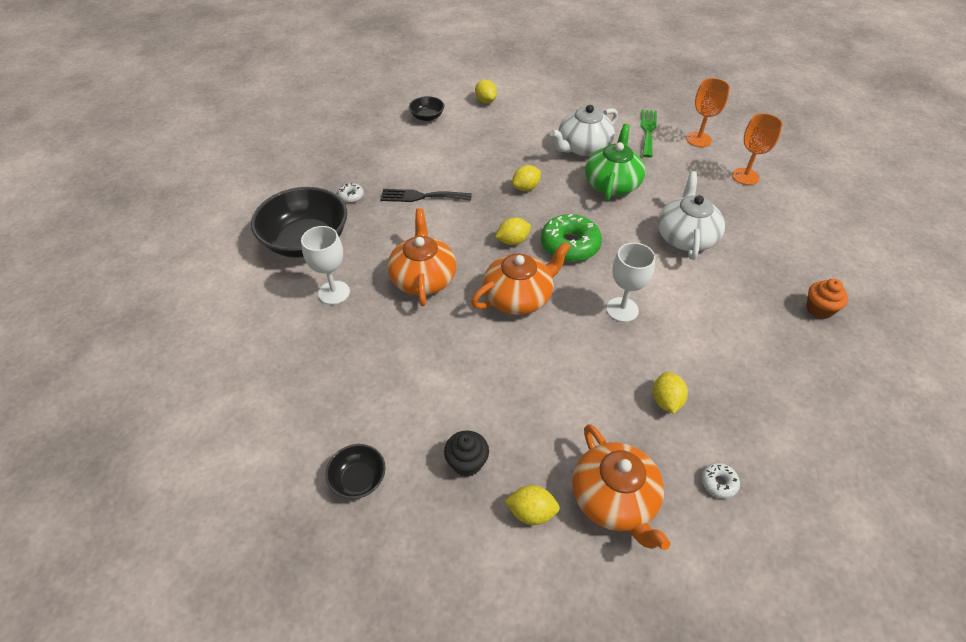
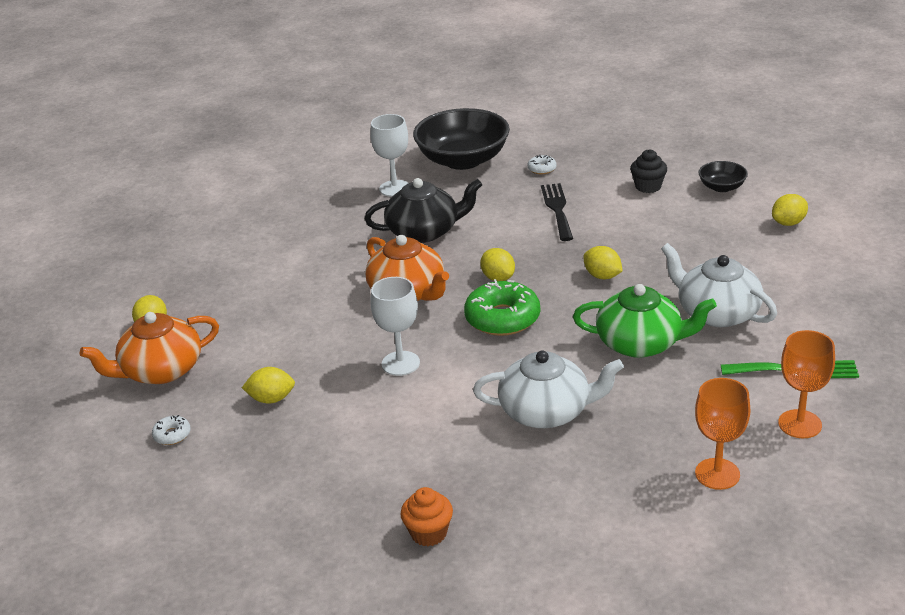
camera: 85 degrees right, 15 degrees down
(358, 479) = (191, 239): black bowl -> none
(423, 278) = (424, 231): orange teapot -> black teapot
(467, 463) = (203, 287): black cupcake -> black cupcake (648, 186)

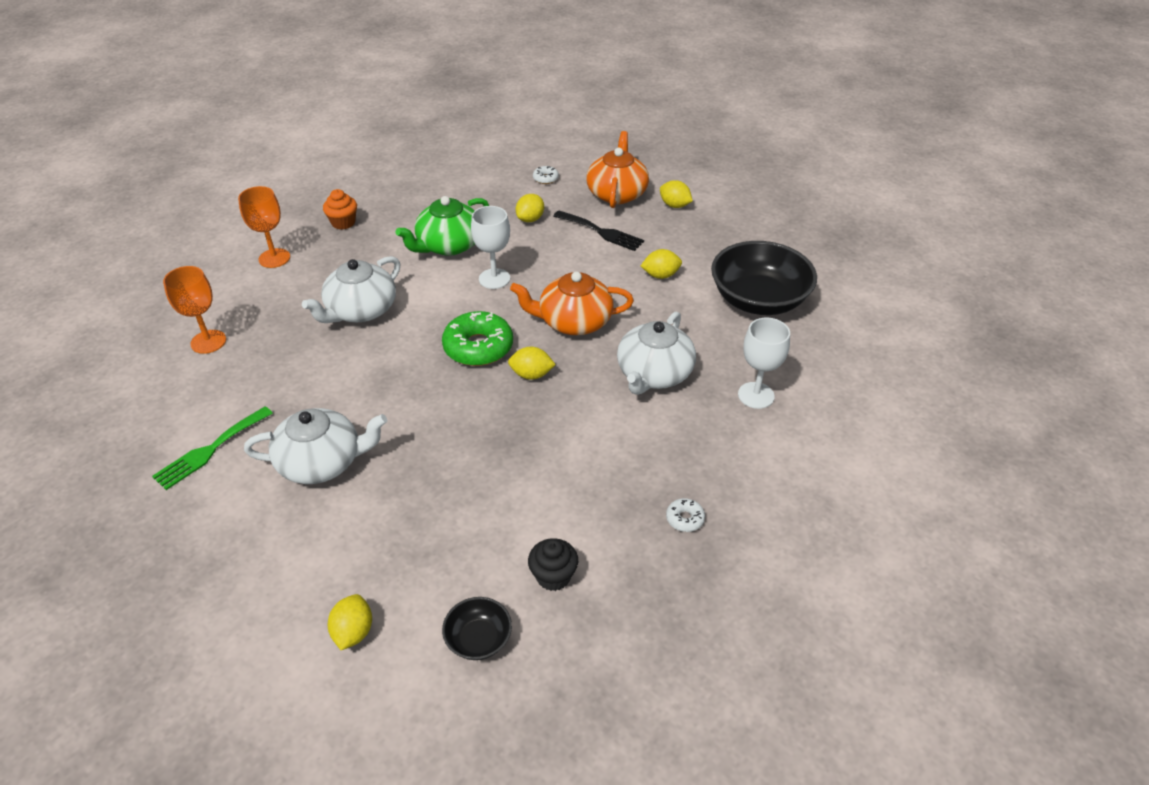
camera: 125 degrees right, 10 degrees up
(424, 231) = (654, 374): black teapot -> white teapot
(463, 160) = (769, 472): black bowl -> black bowl (758, 300)
(557, 209) = (592, 477): black fork -> black fork (601, 232)
(602, 276) = (455, 432): yellow lemon -> yellow lemon (660, 275)
(640, 343) = (354, 394): green teapot -> green teapot (448, 245)
(799, 424) = (175, 408): orange goblet -> orange goblet (274, 258)

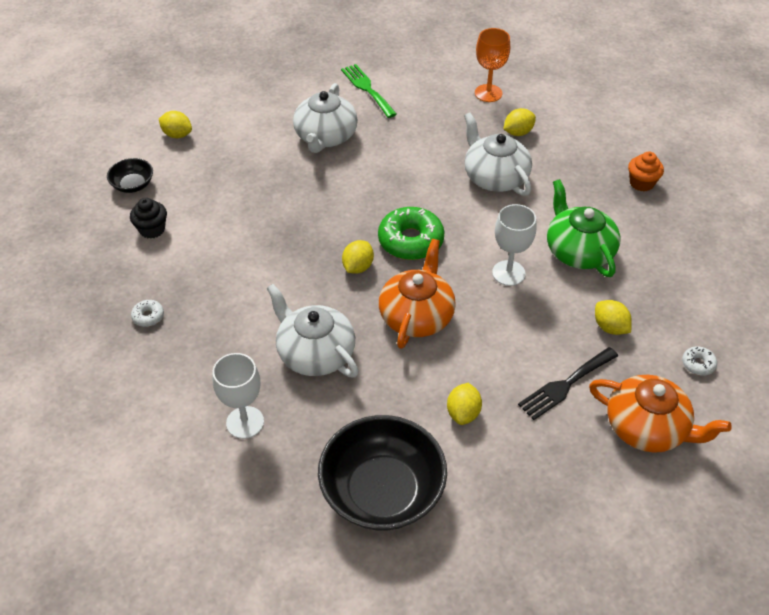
camera: 110 degrees right, 5 degrees up
(274, 258) = (593, 135): orange goblet -> none
(674, 205) = (604, 481): yellow lemon -> yellow lemon (518, 132)

